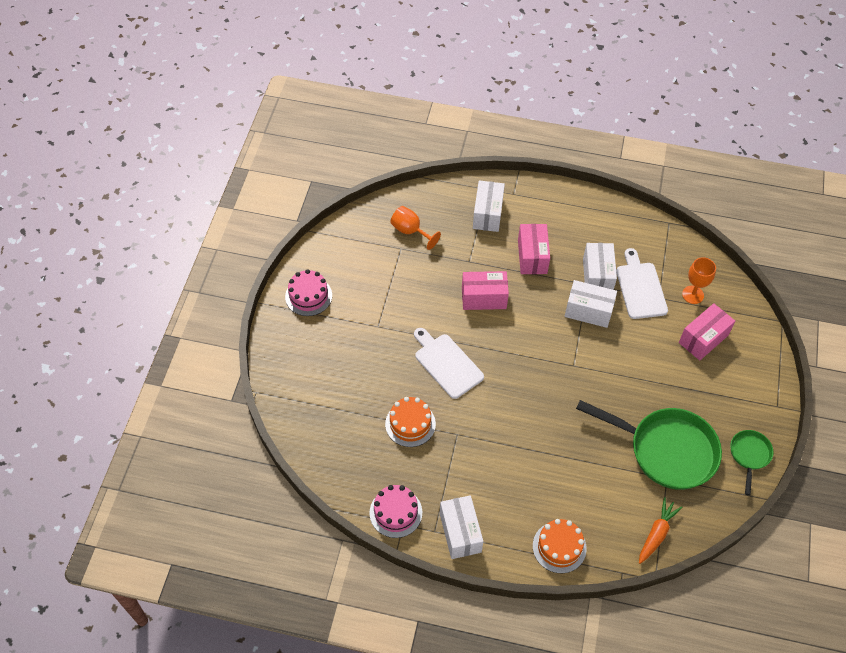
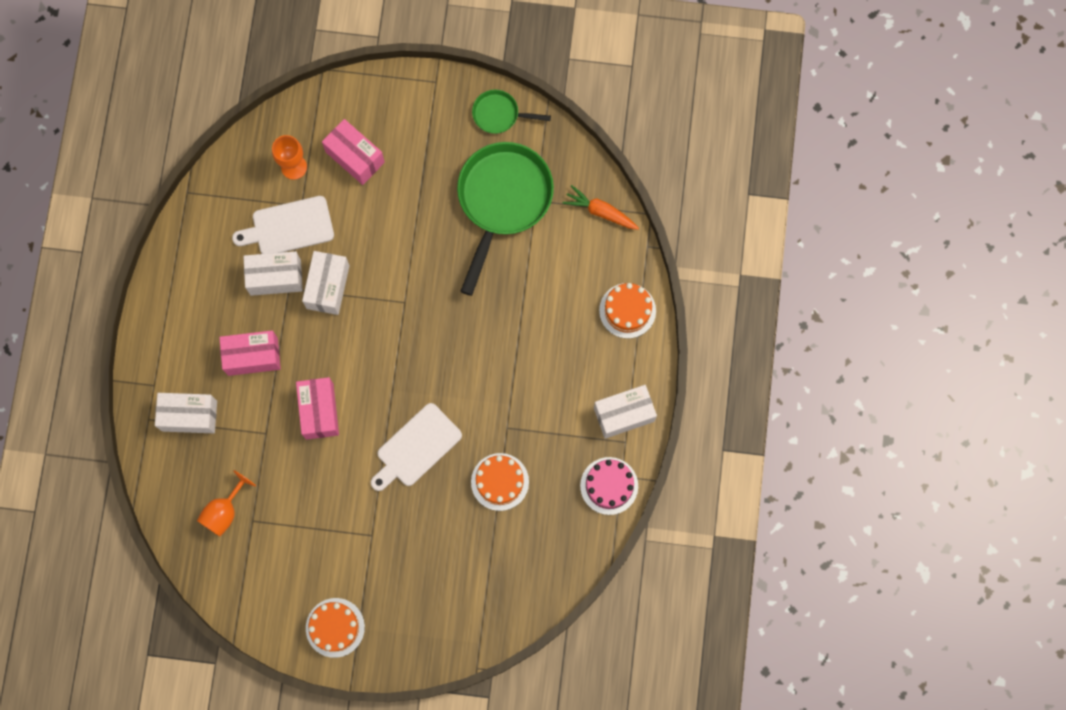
camera: 95 degrees left, 20 degrees up
(308, 296) = (335, 627): pink cake -> orange cake

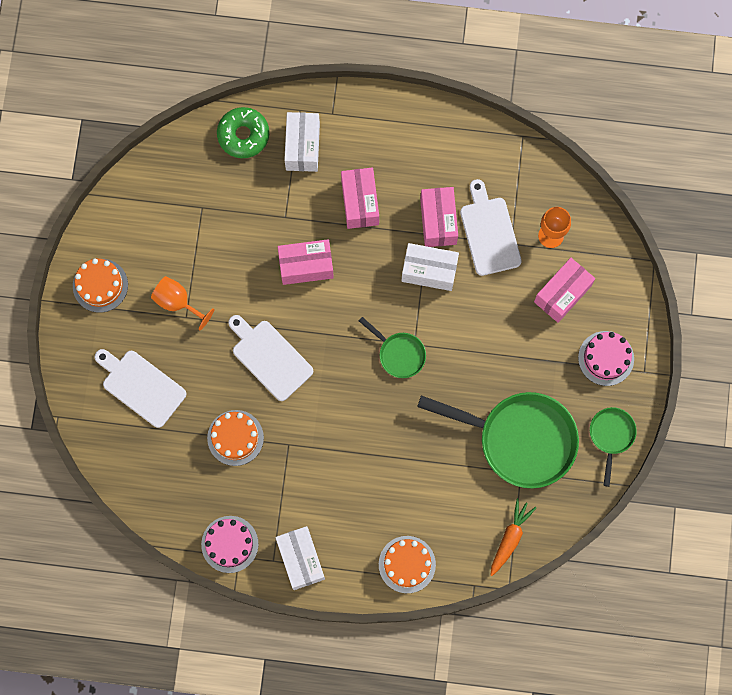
camera: 90 degrees right, 0 degrees up
(174, 478) = (243, 135): none -> green donut
(224, 511) = (211, 182): orange goblet -> orange goblet (177, 302)
(275, 277) = (438, 221): white box -> pink box
(414, 317) = (399, 354): none -> green pan
(421, 117) = (606, 358): none -> pink cake
(445, 581) = (141, 386): none -> white cutting board

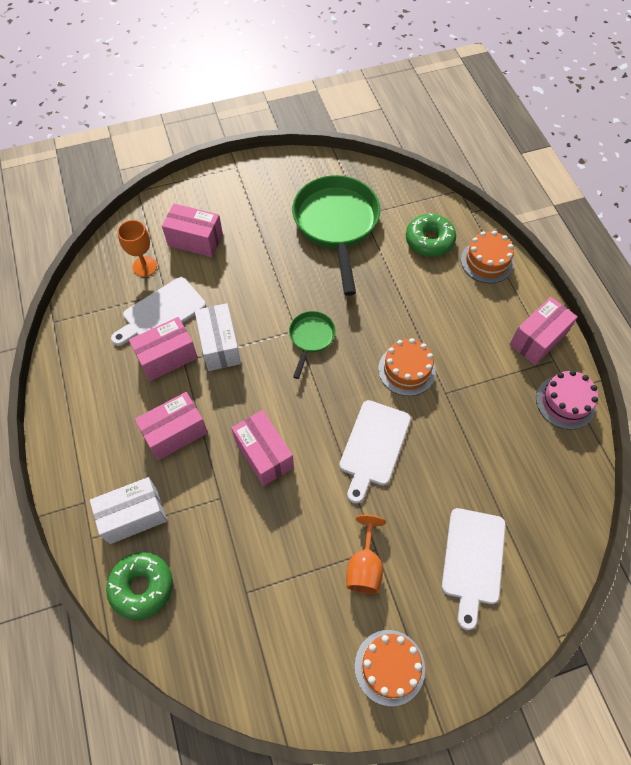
camera: 115 degrees left, 15 degrees down
(235, 438) = (468, 442): orange cake -> orange cake (406, 370)
(300, 559) = (538, 339): white box -> pink box
(458, 521) = (429, 240): none -> green donut
(510, 538) = (419, 203): orange carrot -> none
(606, 358) = (237, 193): pink cake -> none
(611, 435) = (299, 170): green pan -> none

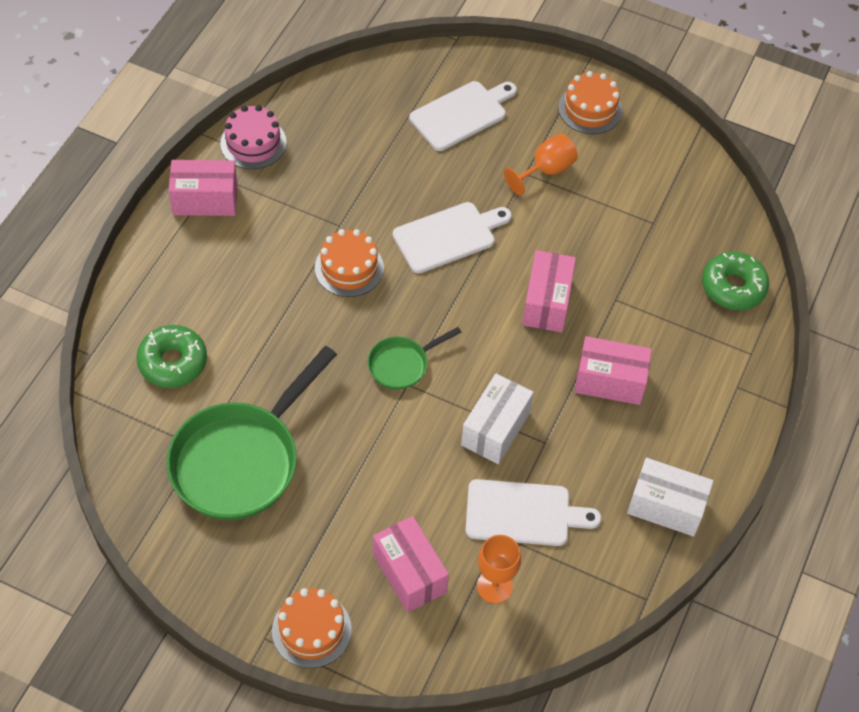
camera: 140 degrees left, 5 degrees down
(133, 516) = (701, 342): white box -> white box (666, 506)
(167, 357) = (557, 459): pink box -> none
(487, 261) = (149, 296): orange cake -> orange cake (311, 630)

